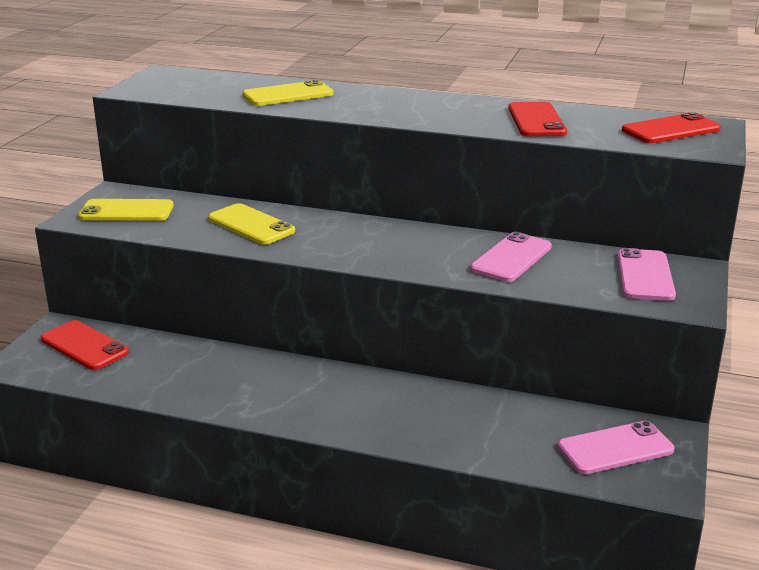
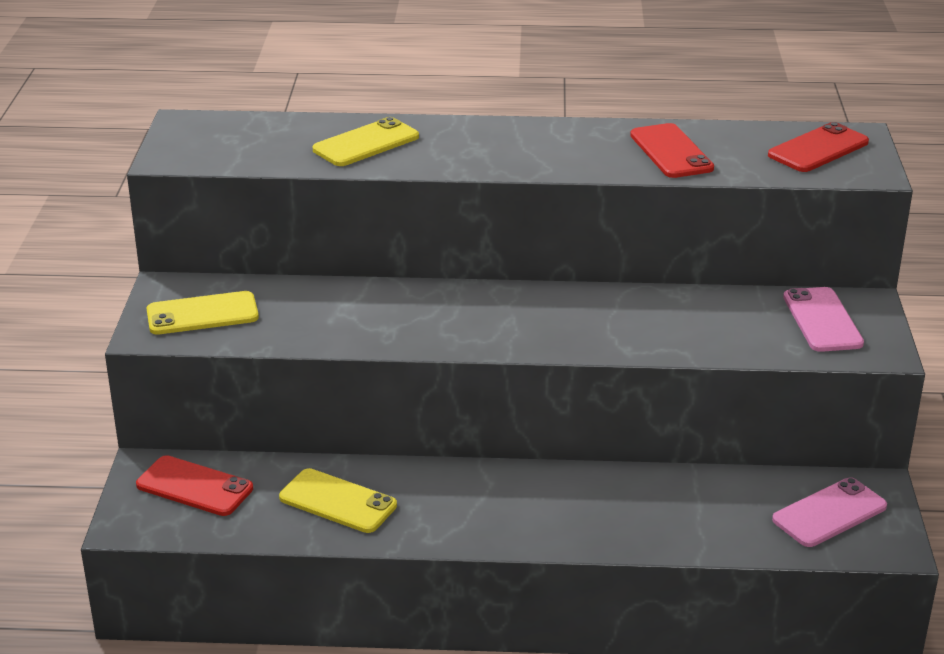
camera: 15 degrees left, 5 degrees up
(251, 225) = (364, 313): yellow phone -> yellow phone (337, 502)
(511, 258) = (676, 317): pink phone -> none

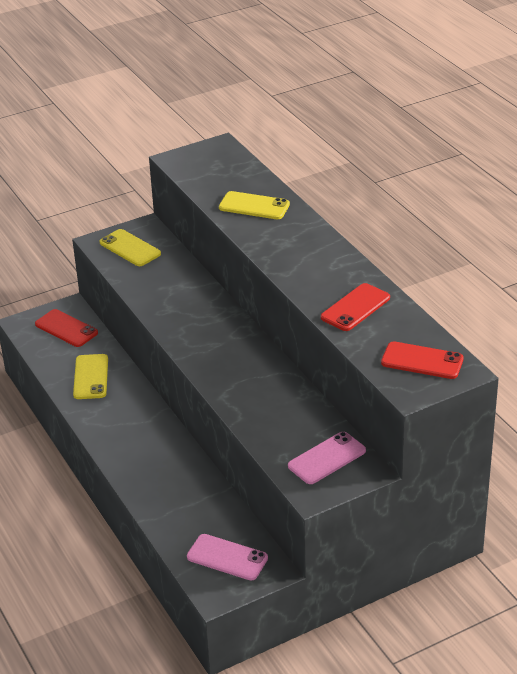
camera: 60 degrees right, 5 degrees up
(194, 487) = (66, 328): red phone -> red phone turned 45 degrees counterclockwise

